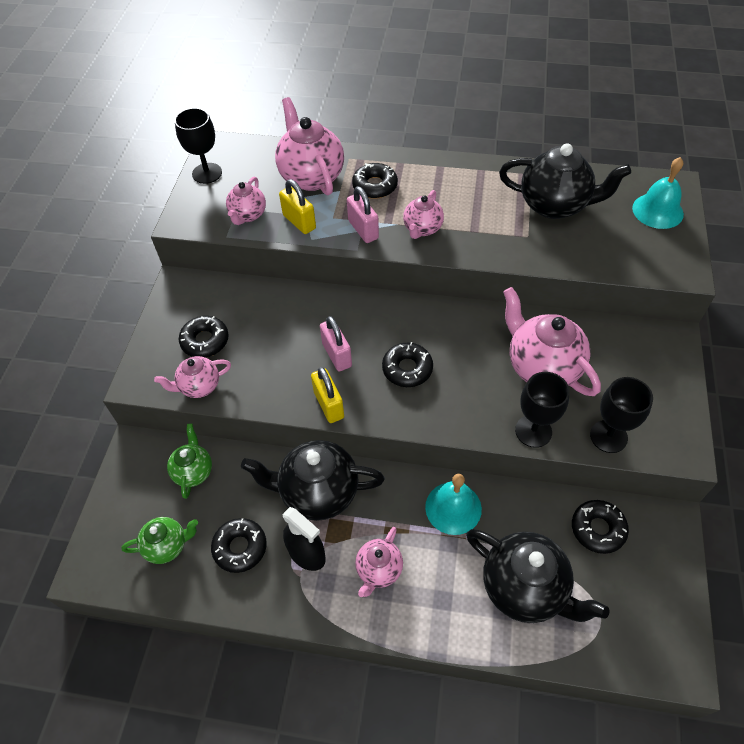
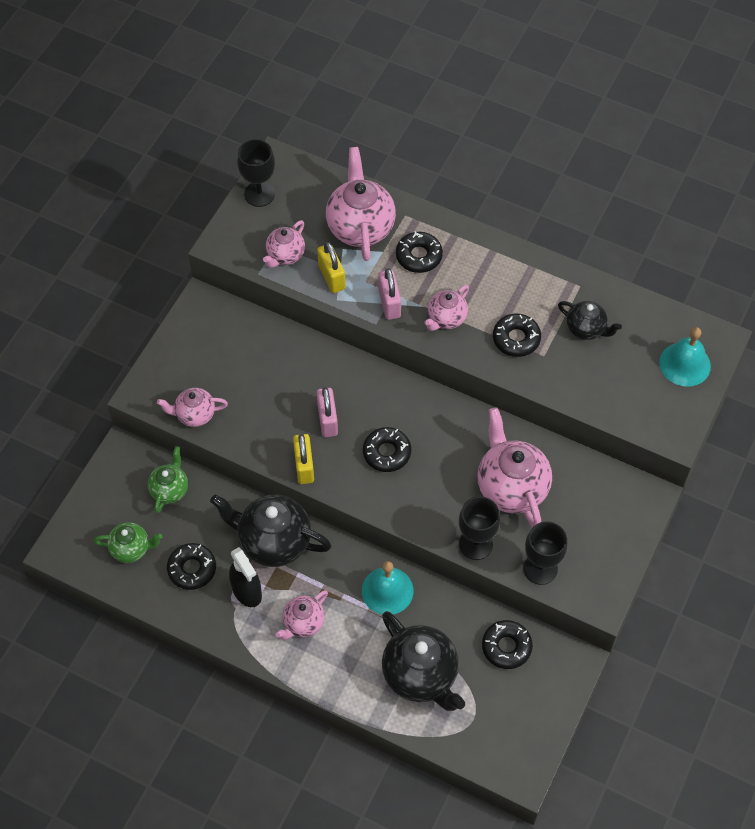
camera: 15 degrees right, 5 degrees up
(205, 341) = (211, 371): black donut -> black donut (516, 339)
(555, 205) = (586, 329): black teapot -> black teapot, size x0.56

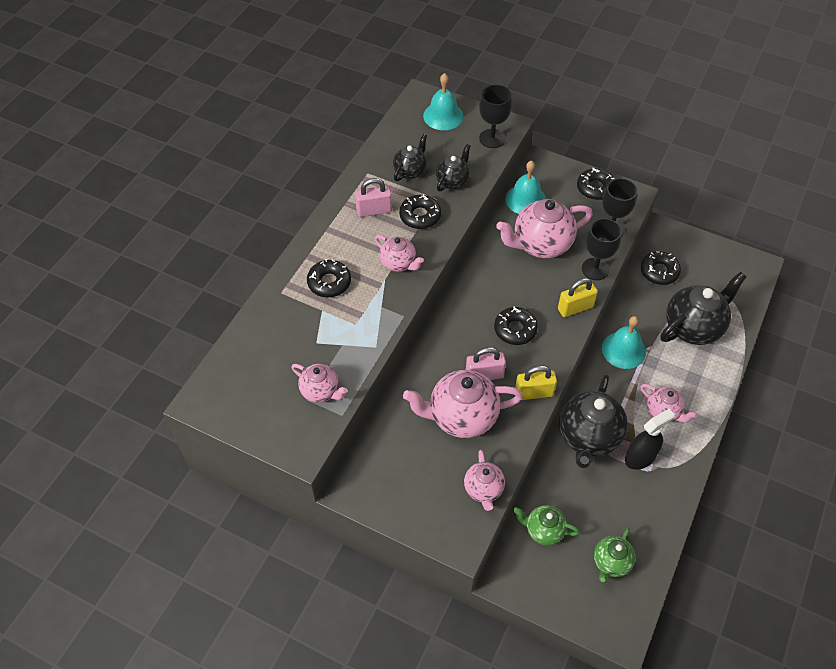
camera: 90 degrees left, 5 degrees down
(131, 549) = (611, 562): green teapot -> green teapot turned 150 degrees counterclockwise
(192, 569) = (625, 505): black donut -> black donut (595, 188)
(259, 194) = (240, 417): black goblet -> black goblet (492, 138)
(331, 277) = (349, 351): yellow padlock -> yellow padlock (575, 308)
(360, 227) = (291, 328): pink teapot -> pink teapot (461, 417)
(389, 303) = (381, 305): pink padlock -> pink padlock (374, 211)
(573, 372) = (452, 181): none -> black teapot
(583, 475) = (525, 199): none -> turquoise bell

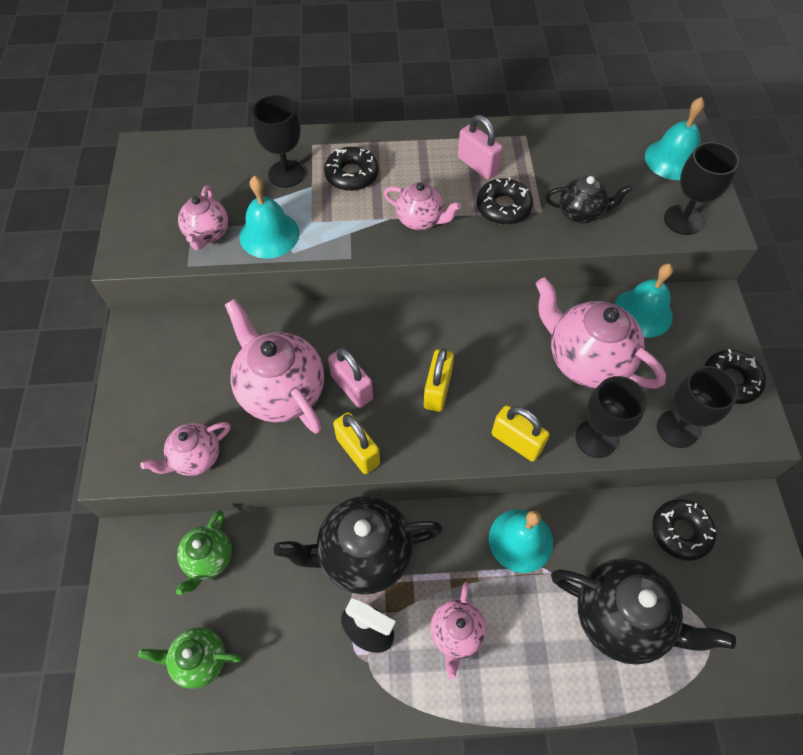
camera: 60 degrees right, 5 degrees up
(298, 320) = (286, 174): none -> black goblet
(349, 354) = (269, 234): none -> turquoise bell
(399, 263) = (420, 220): pink teapot -> pink teapot turned 75 degrees counterclockwise
(410, 171) = (561, 169): black teapot -> none
(515, 329) = (437, 390): black donut -> yellow padlock
(543, 530) = (209, 559): green teapot -> green teapot turned 150 degrees counterclockwise

